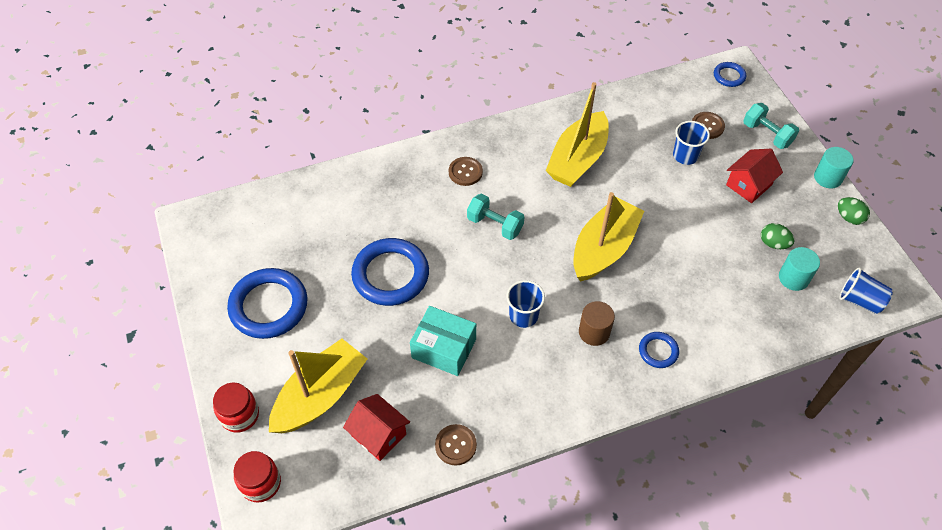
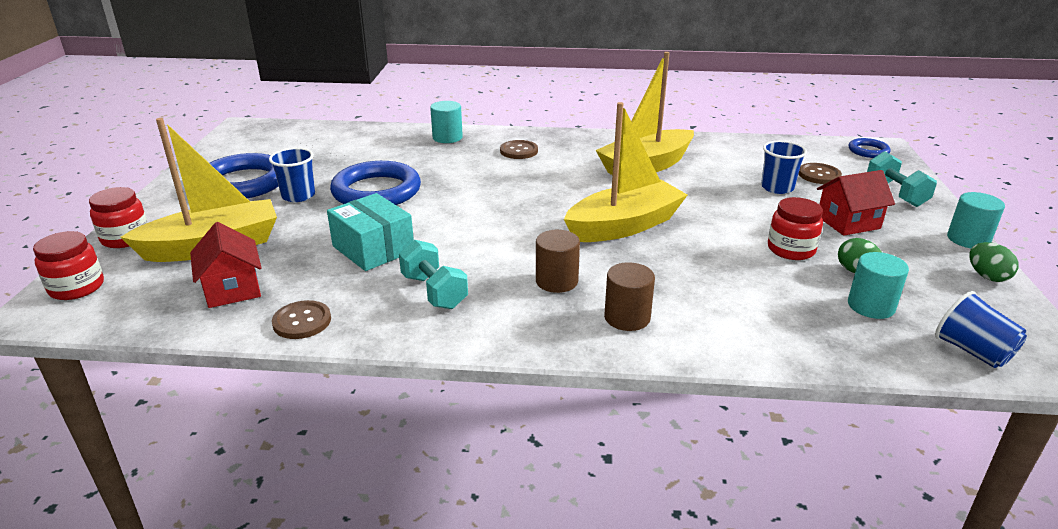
camera: 25 degrees right, 25 degrees down
(391, 172) = (447, 137): none -> turquoise cylinder
(495, 225) = (516, 185): turquoise dumbbell -> turquoise dumbbell (434, 292)
(523, 315) = (485, 249): blue cup -> blue cup (298, 196)
(658, 351) = (627, 317): blue ring -> brown cylinder
(725, 234) = (791, 249): none -> red jar

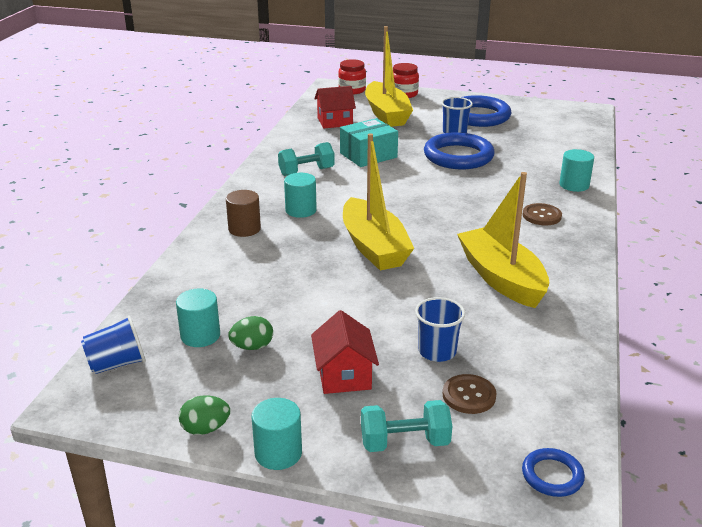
camera: 100 degrees right, 0 degrees up
(302, 321) = (293, 138): brown button -> none
(556, 281) = (301, 210): brown cylinder -> turquoise cylinder
(791, 249) = (304, 321): red jar -> none

